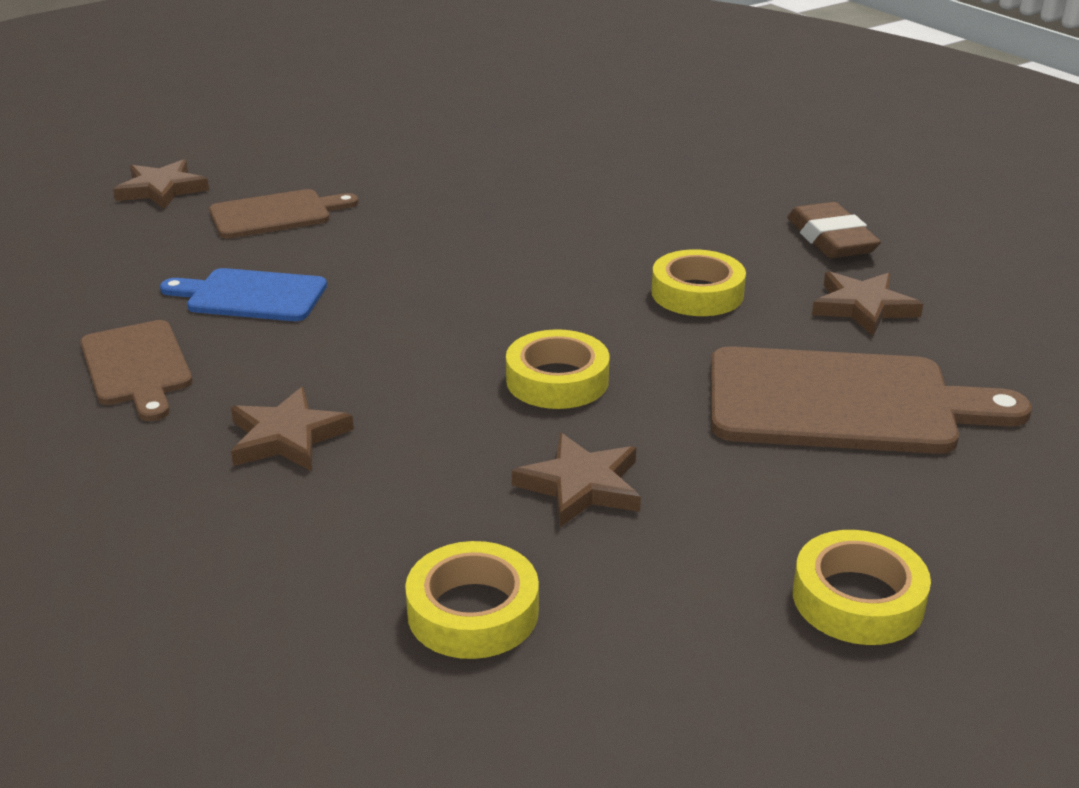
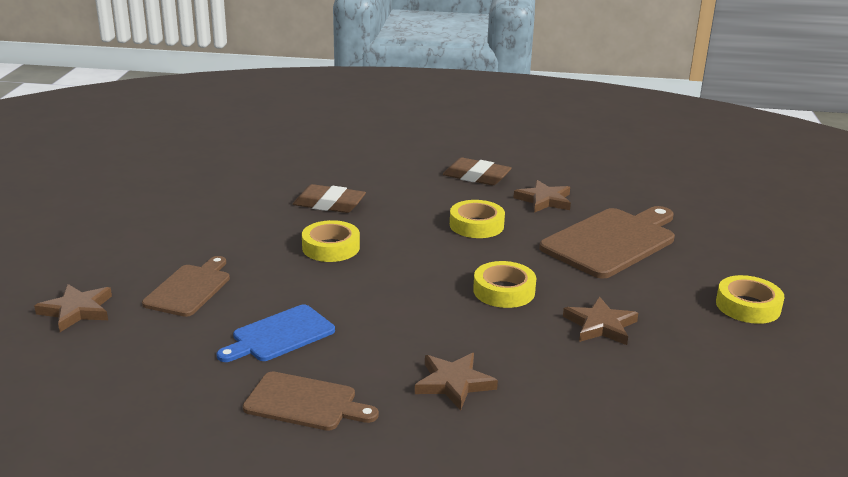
camera: 50 degrees left, 5 degrees down
(473, 611) = (667, 394): yellow tape -> yellow tape (331, 247)
(578, 194) = (329, 204): none -> brown eraser

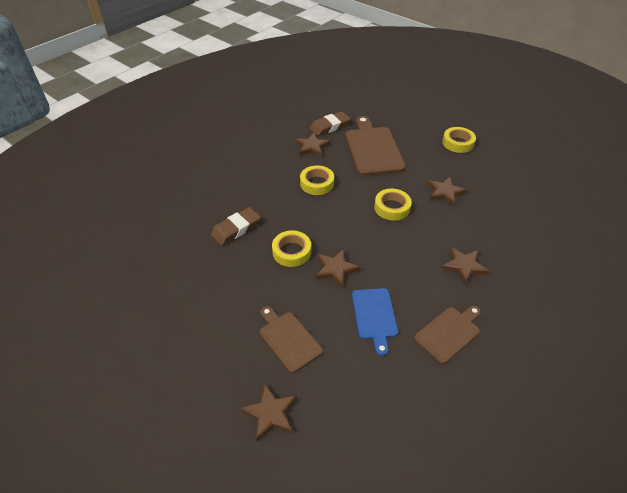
camera: 55 degrees left, 20 degrees up
(333, 284) = (335, 269): none -> brown star
(476, 176) = (261, 156): brown eraser -> brown eraser (329, 126)

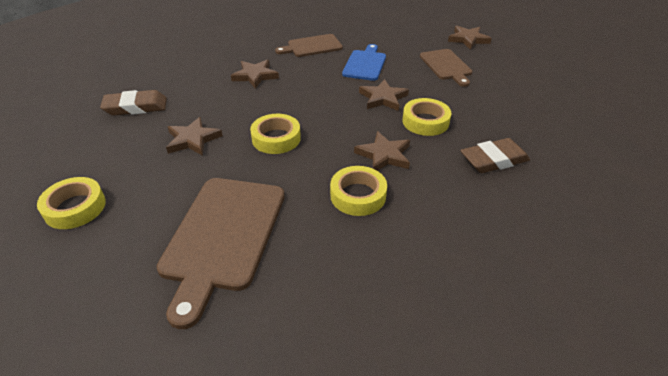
camera: 160 degrees left, 5 degrees down
(312, 147) = (332, 273): brown star -> brown star (384, 155)
(329, 126) = (264, 324): brown eraser -> brown eraser (136, 107)

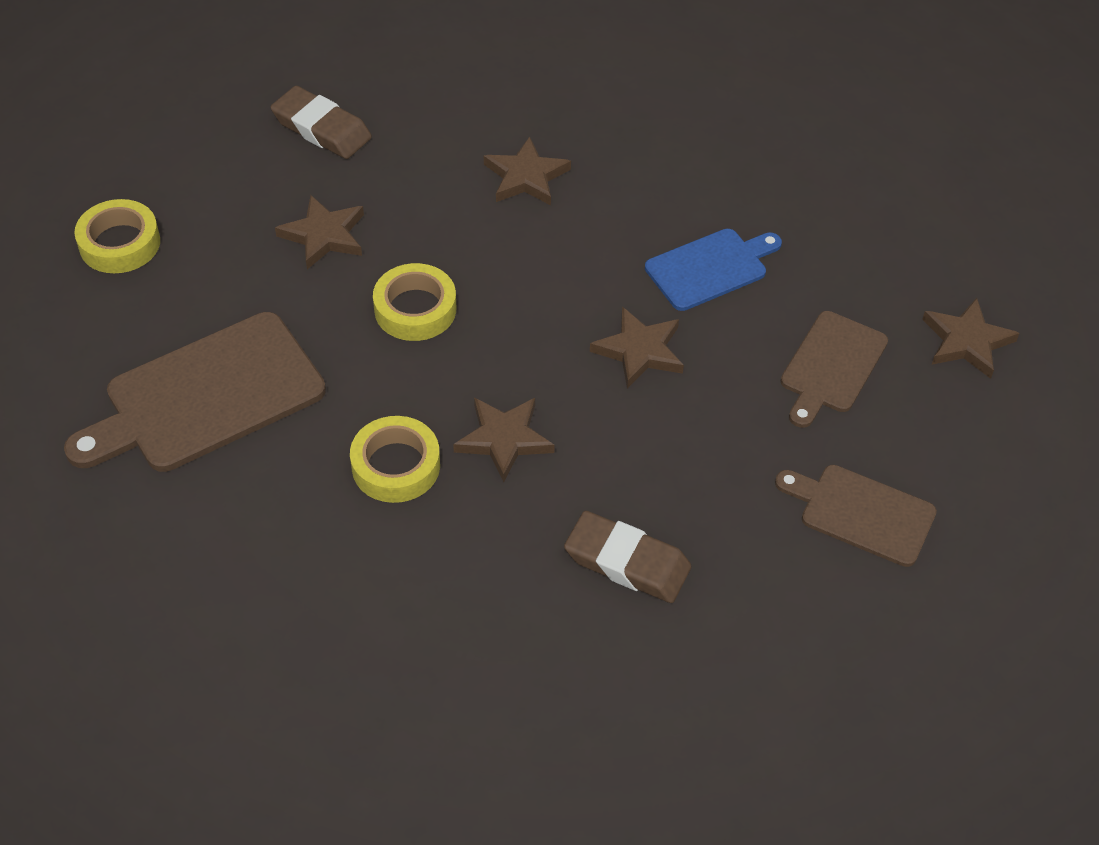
camera: 45 degrees right, 10 degrees up
(312, 46) = (683, 173): brown cutting board -> brown cutting board (861, 513)
(425, 121) = (635, 435): yellow tape -> none

